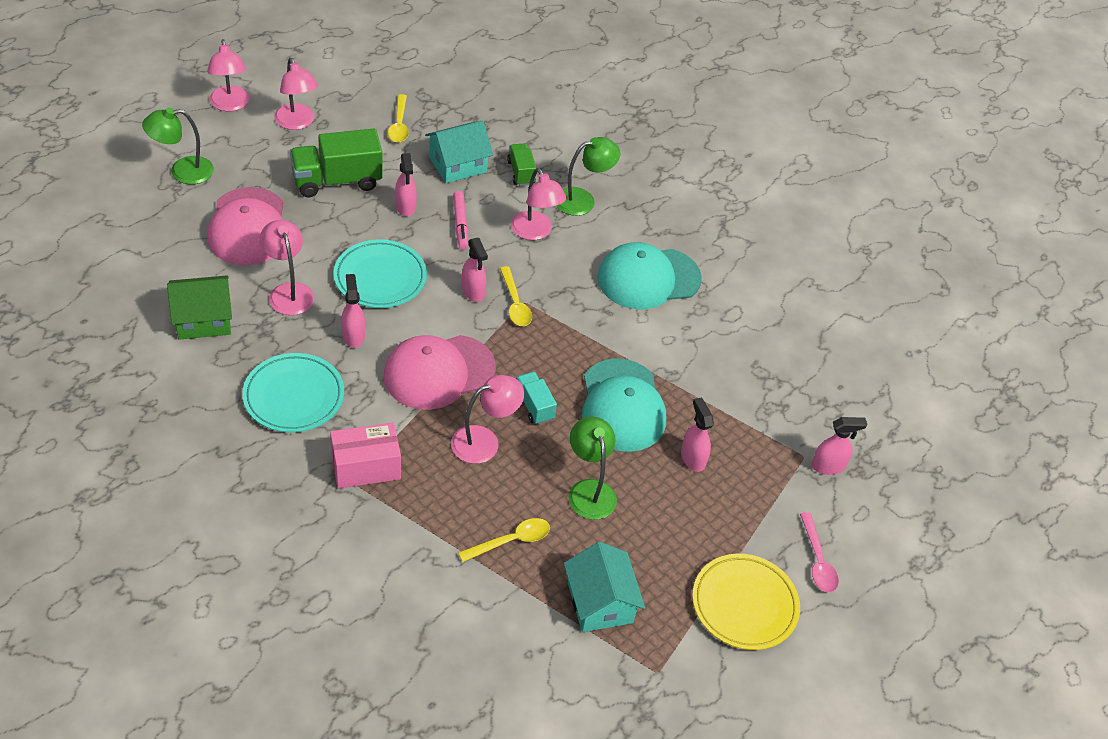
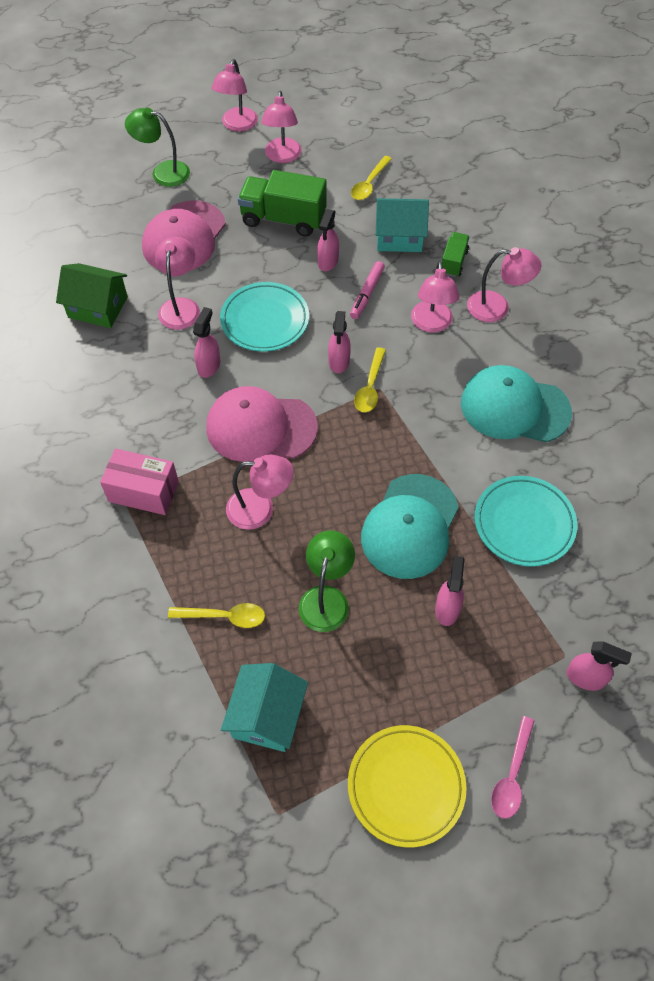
camera: 35 degrees right, 10 degrees up
(294, 396) = (126, 403): turquoise plate -> turquoise plate (524, 523)
(534, 405) = (326, 493): turquoise truck -> none
(583, 200) = (497, 307): green lamp -> pink lamp

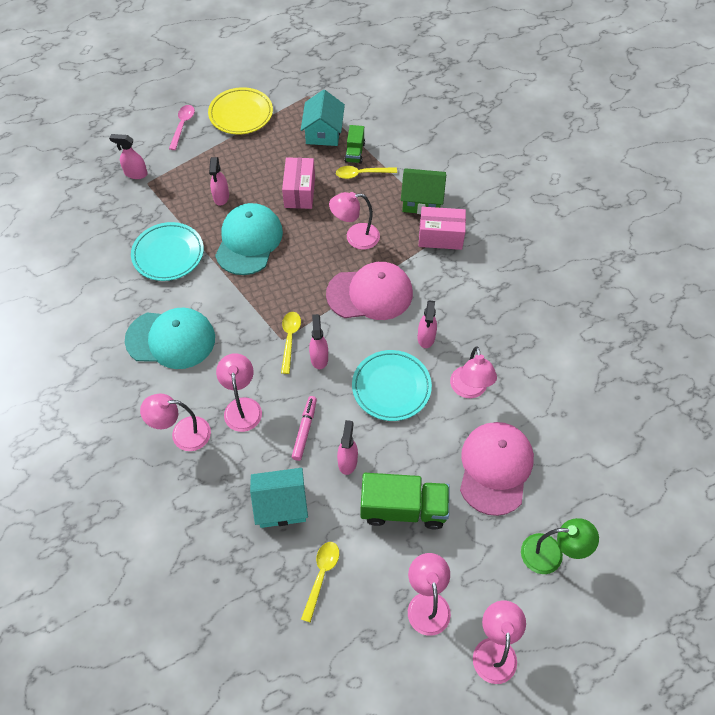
camera: 170 degrees right, 0 degrees up
(98, 307) = (542, 377): green house -> green house (422, 200)
(326, 598) = (299, 192): green lamp -> pink box
(453, 262) = (224, 481): green truck -> green truck (355, 152)

